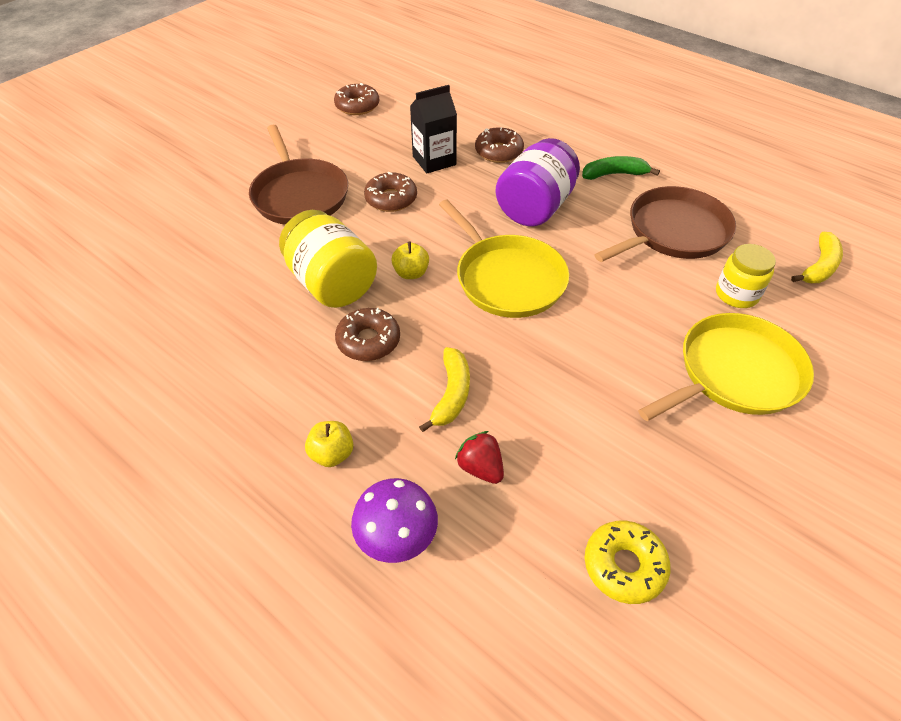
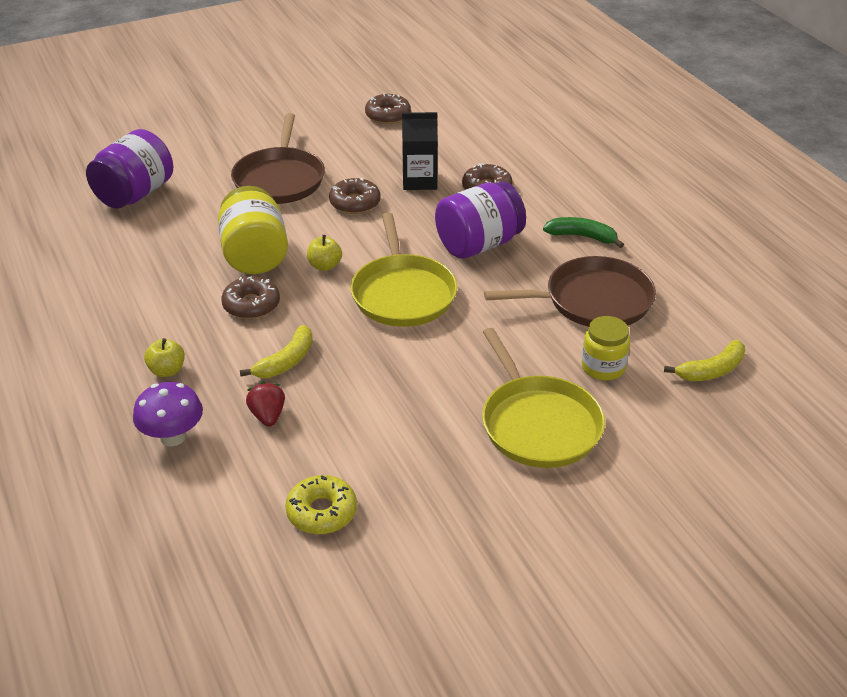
camera: 25 degrees right, 10 degrees down
(154, 254) = (135, 194): none -> purple jar
(734, 373) = (538, 424): yellow pan -> yellow pan turned 75 degrees clockwise

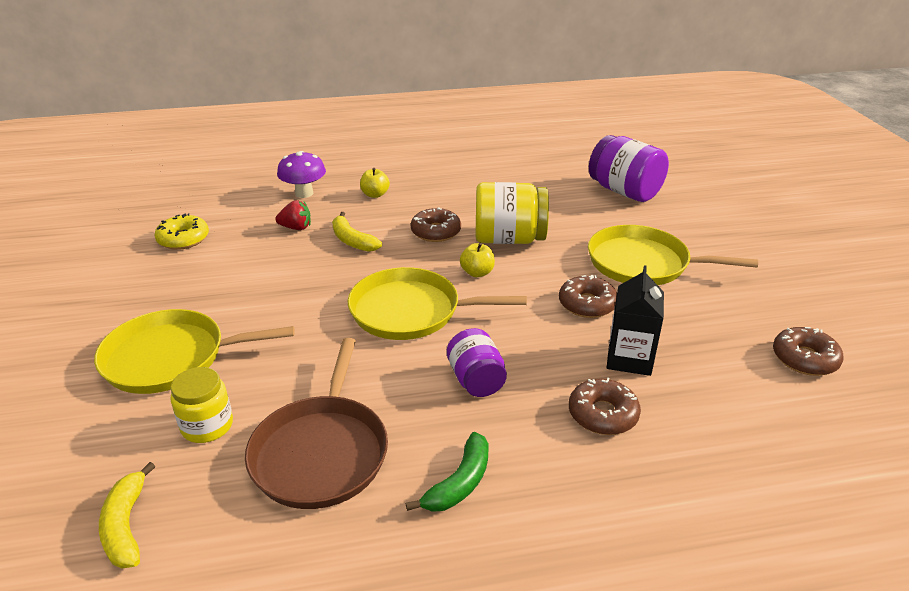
camera: 105 degrees right, 5 degrees down
(280, 179) = (643, 263): brown pan -> yellow pan
(479, 244) = (476, 380): purple jar -> purple jar, size x0.62

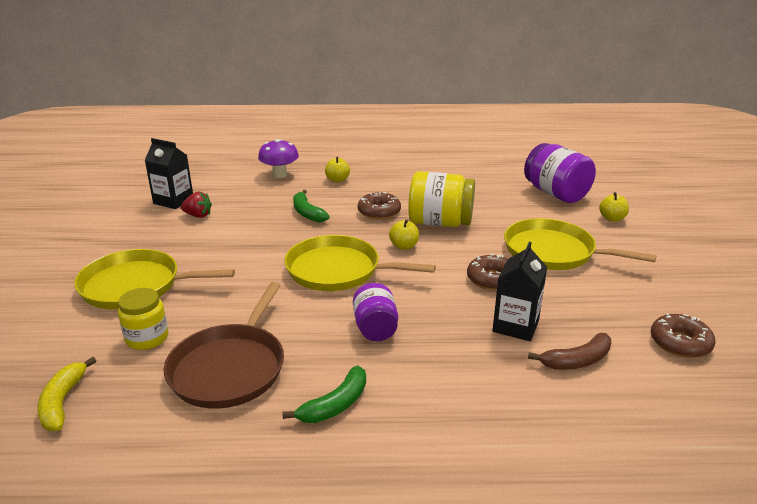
camera: 10 degrees right, 5 degrees down
(183, 239) = (173, 201): yellow donut -> black carton
(296, 228) = (265, 199): red strawberry -> red strawberry (198, 215)
(352, 240) = (307, 213): yellow banana -> green banana
(602, 414) = (477, 367): brown donut -> none
(692, 217) = (612, 218): none -> yellow apple
(705, 393) = (576, 360): none -> brown banana

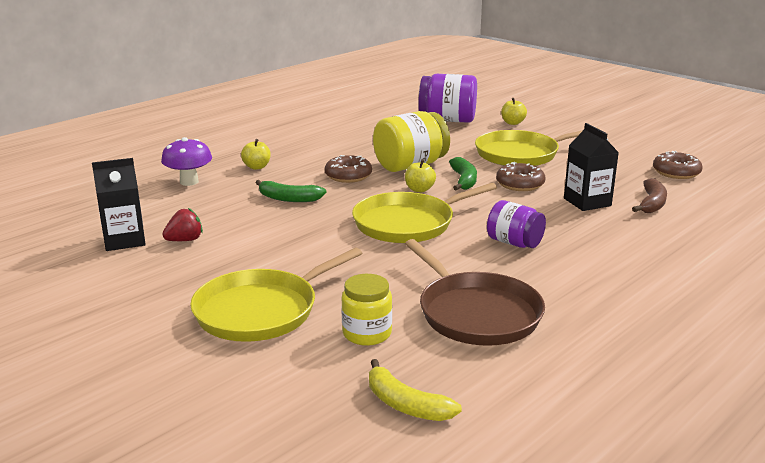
camera: 45 degrees left, 5 degrees down
(335, 405) = (586, 292): green banana -> green banana (463, 180)

